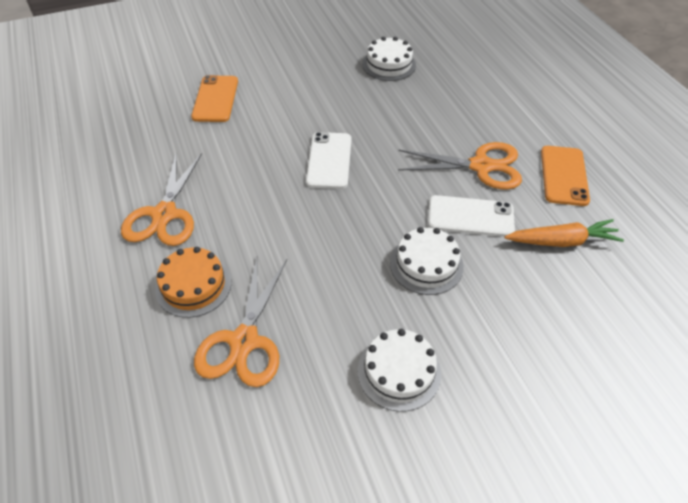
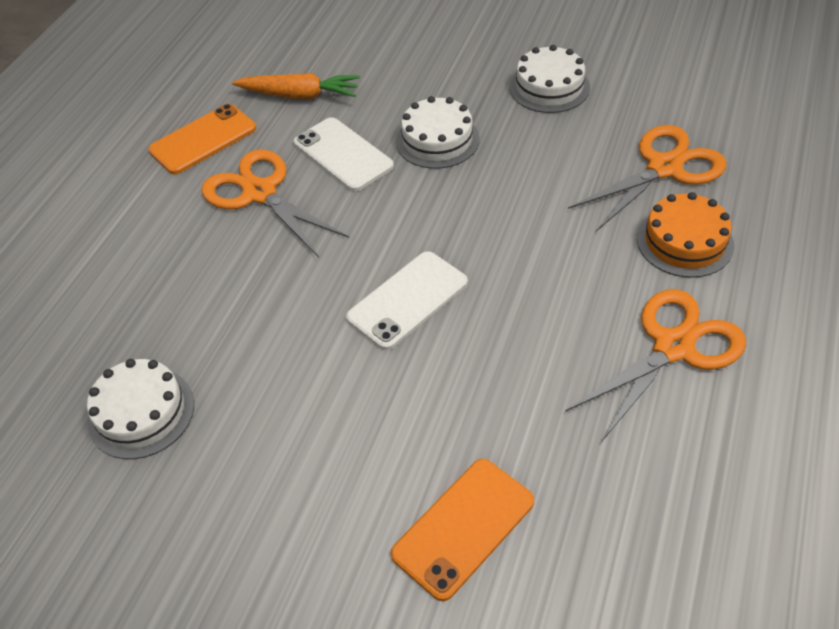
camera: 135 degrees left, 0 degrees up
(562, 241) = (299, 95): orange carrot -> orange carrot turned 150 degrees clockwise

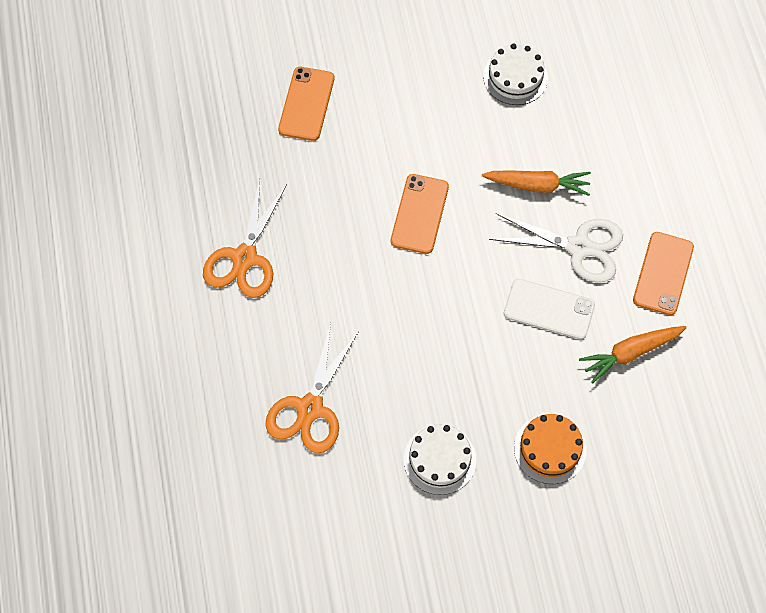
camera: 145 degrees right, 15 degrees up
(243, 269) = (537, 185): none -> orange carrot
(259, 193) = (579, 247): orange scissors -> white scissors
(407, 300) = (419, 214): white phone -> orange phone
(437, 140) = (490, 357): white cake -> none
(684, 241) = (269, 344): orange cake -> orange cake (550, 449)

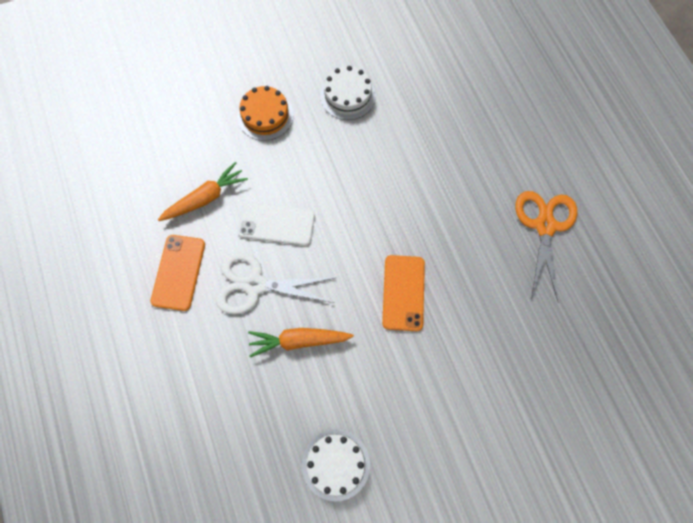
camera: 170 degrees right, 5 degrees up
(306, 104) = (539, 392): orange phone -> none
(310, 408) = (454, 116): orange scissors -> none

